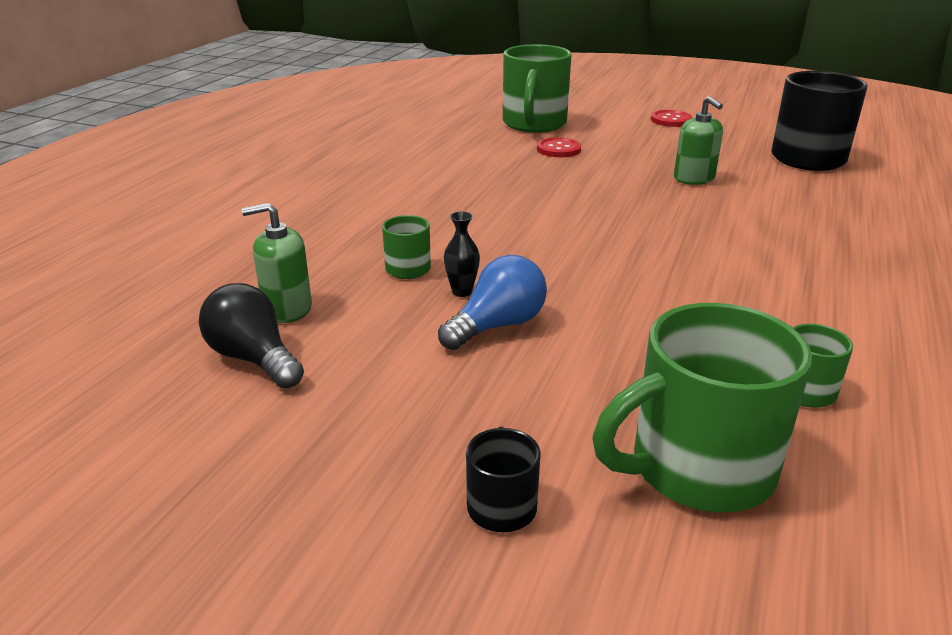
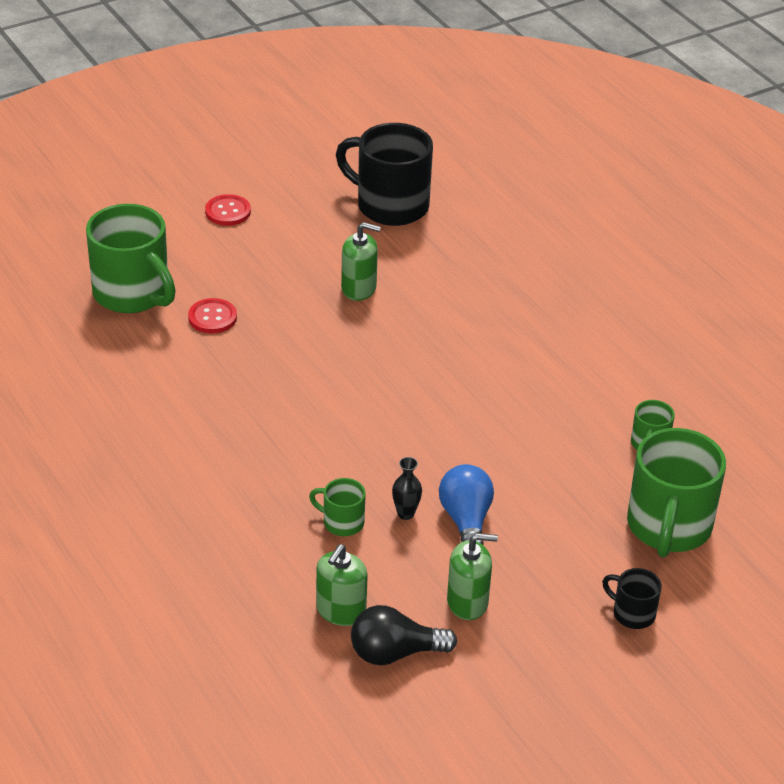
camera: 55 degrees left, 10 degrees up
(378, 372) = (467, 602): none -> green soap dispenser

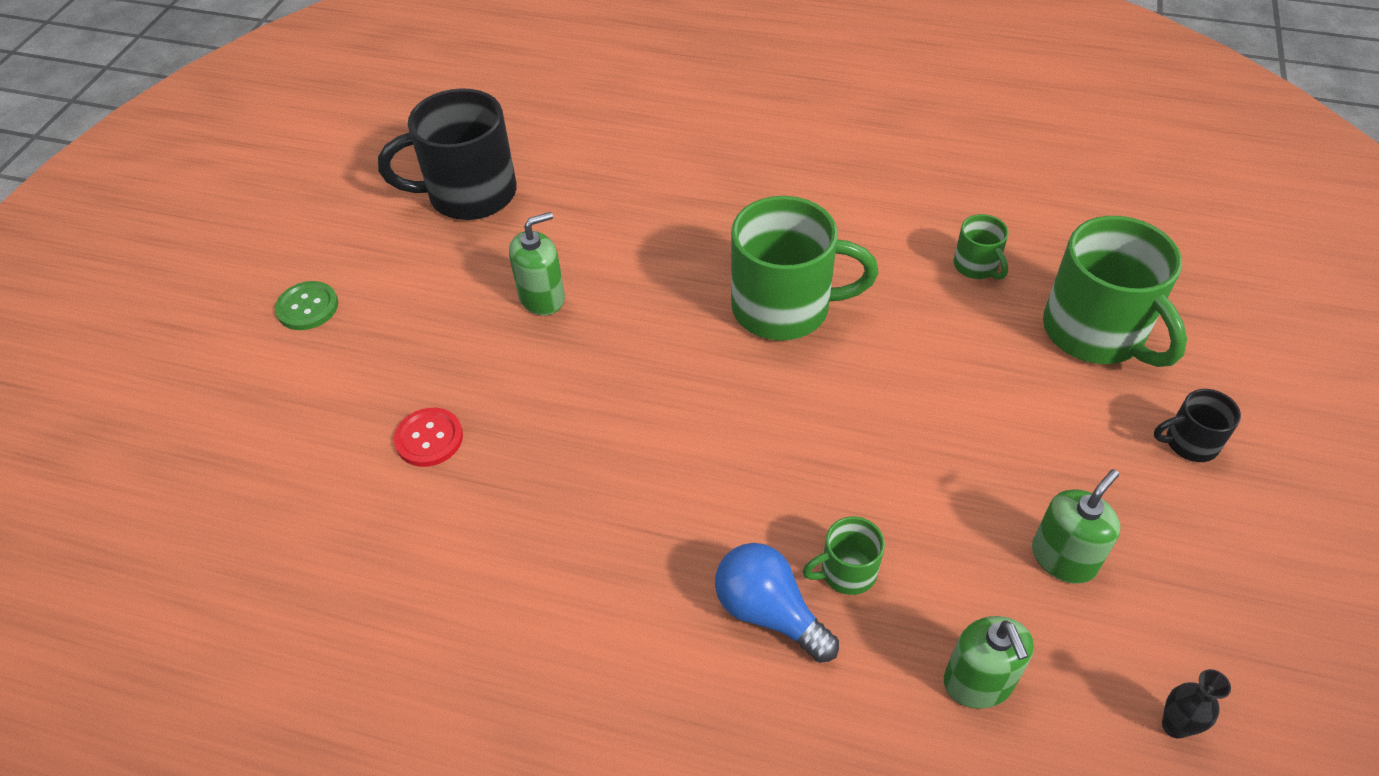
camera: 40 degrees left, 10 degrees up
(133, 294) = (304, 477): green mug -> green mug (784, 308)
(228, 212) = (307, 307): red button -> green button
(395, 653) = (1086, 683): black light bulb -> none
(405, 514) = (888, 508): black vase -> black vase (1174, 726)
(466, 521) = (946, 468): blue light bulb -> blue light bulb (769, 612)

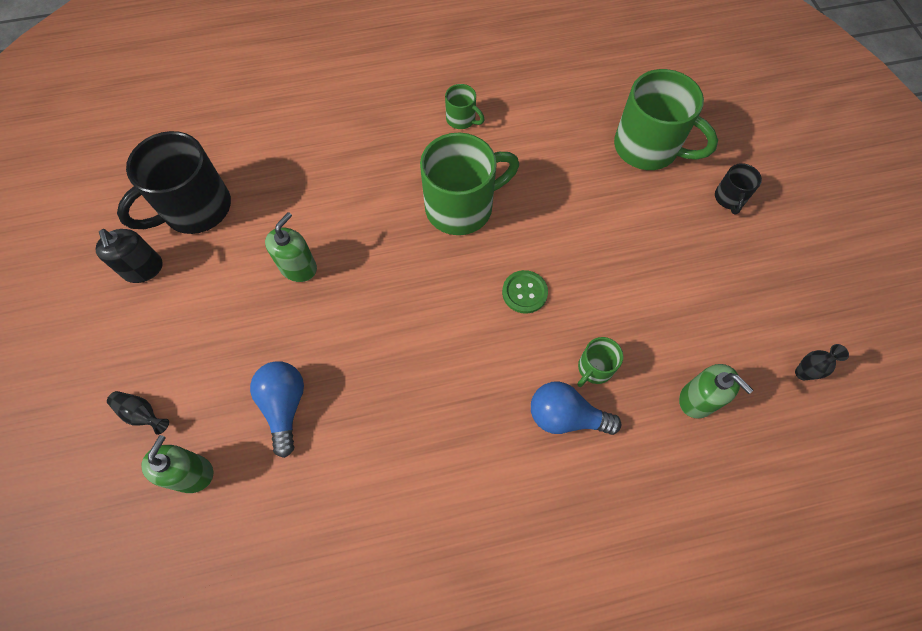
camera: 30 degrees left, 15 degrees up
(276, 378) = (142, 414): none -> black vase
(307, 307) = (129, 349): green button -> green button (524, 292)
(375, 234) = (143, 269): none -> black soap dispenser
(429, 438) = (284, 406): red button -> blue light bulb
(976, 266) = (559, 129): green mug -> green mug (461, 119)
(1063, 558) = (702, 301): green soap dispenser -> green soap dispenser (192, 473)
(1189, 443) = (729, 198): black mug -> black mug turned 45 degrees counterclockwise

